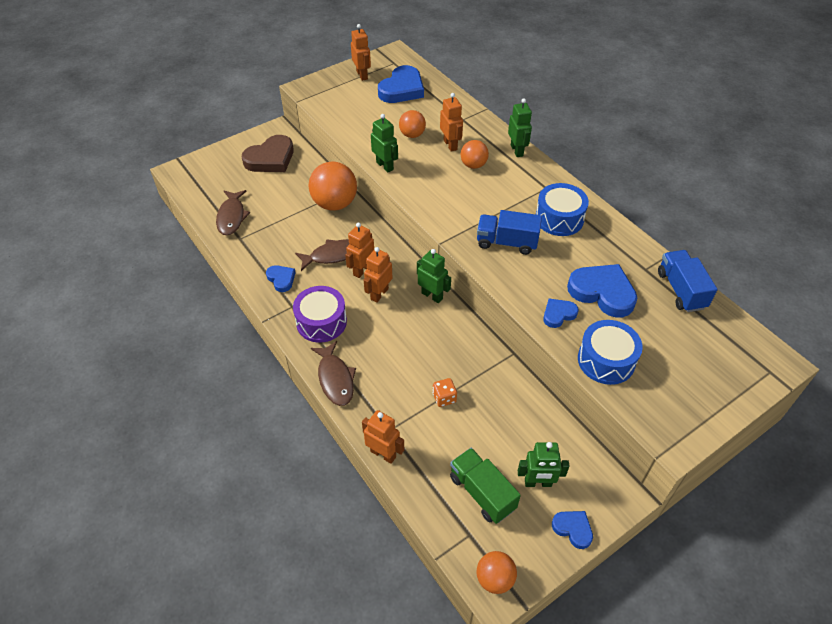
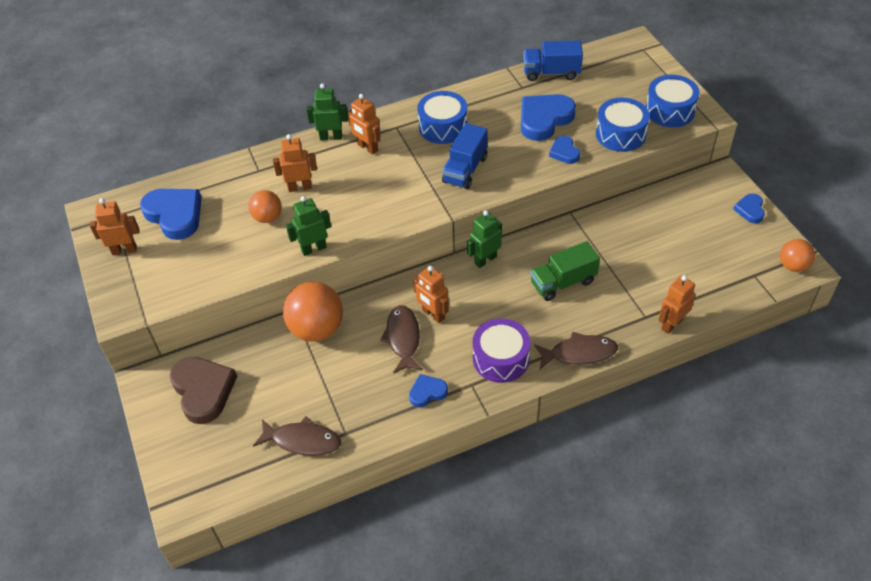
camera: 75 degrees left, 0 degrees up
(379, 294) = (472, 303): orange robot -> orange robot (367, 148)
(444, 398) = (614, 270): orange dice -> none
(473, 165) = (341, 174): orange ball -> none
(482, 492) = (715, 260): green truck -> green truck (563, 282)
(538, 483) = (707, 222): green robot -> none
(573, 529) = (750, 210): blue heart -> blue heart turned 45 degrees counterclockwise
(667, 405) = (669, 111): none -> blue drum

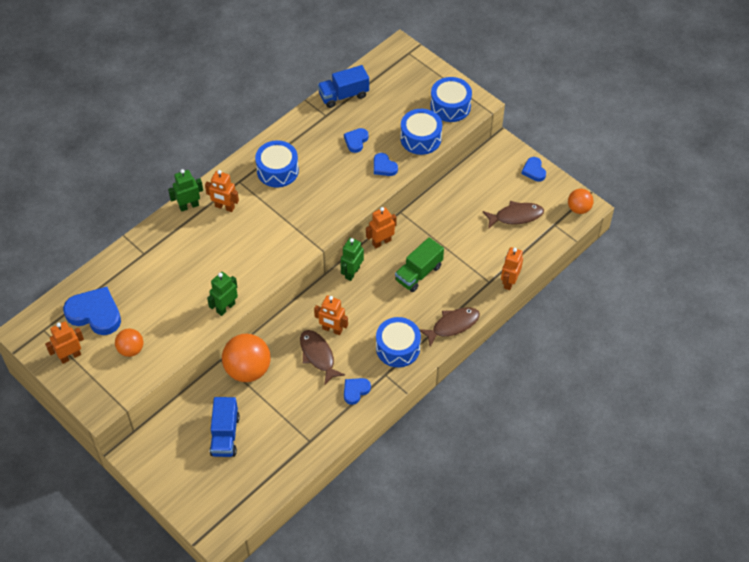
camera: 25 degrees left, 5 degrees up
(203, 391) = (184, 446): brown heart -> none
(268, 217) = (174, 292): orange ball -> orange ball (131, 349)
(300, 187) = (186, 259): orange robot -> orange robot (381, 242)
(302, 441) = (280, 457): brown fish -> brown fish (516, 216)
(465, 169) = (313, 204): blue truck -> blue truck (225, 435)
(501, 359) = (398, 348): purple drum -> blue drum
(544, 119) = (356, 141): blue heart -> blue heart, size x0.53

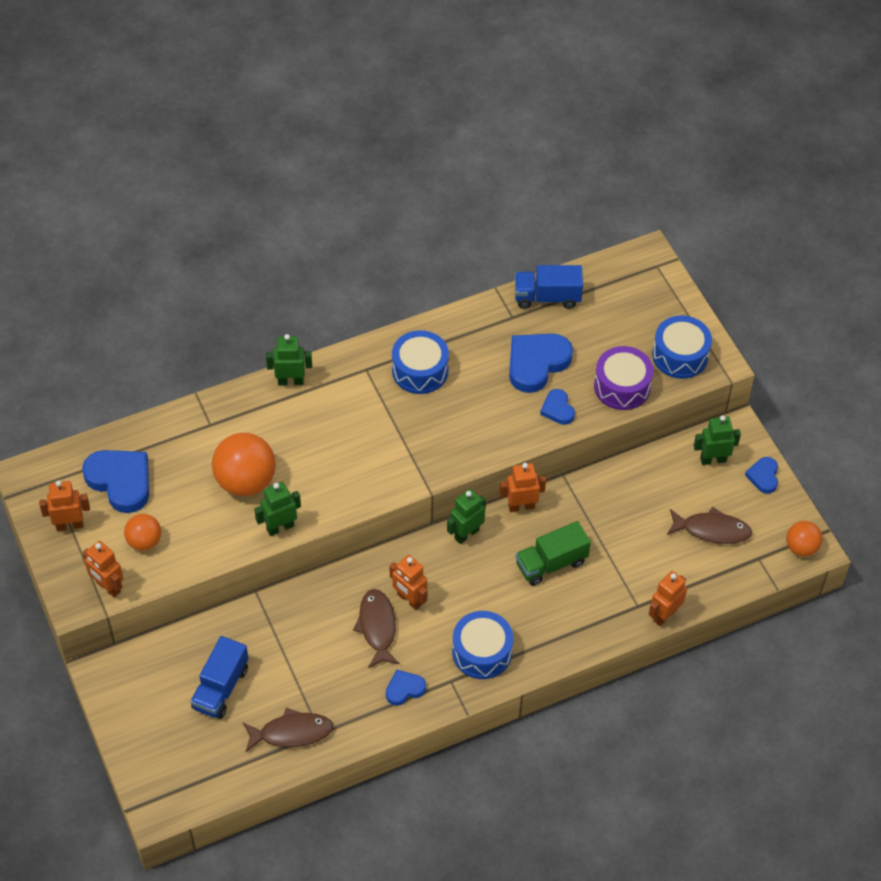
camera: 20 degrees right, 0 degrees up
(224, 207) = (333, 397): orange robot -> orange robot (108, 587)
(248, 369) = (283, 615): orange ball -> orange ball (245, 481)
(356, 141) = (536, 363): blue heart -> blue heart, size x1.89
(420, 138) = (622, 386): blue drum -> purple drum
(452, 325) = (565, 647): brown fish -> brown fish (291, 733)
(496, 170) = (713, 459): none -> green robot

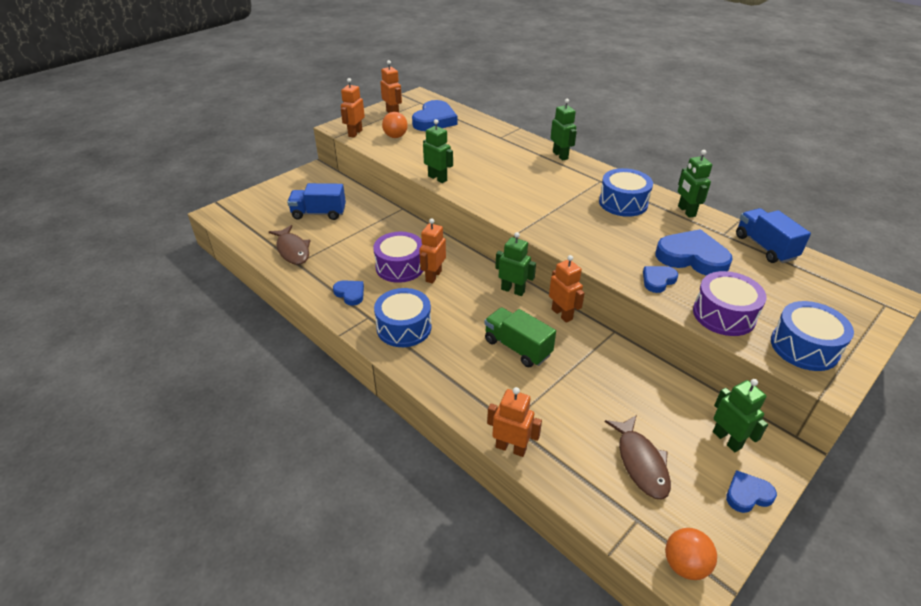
camera: 70 degrees right, 15 degrees down
(245, 481) = (466, 158): orange ball -> none
(377, 627) = (400, 267): brown fish -> purple drum
(461, 324) = (686, 211): none -> green robot

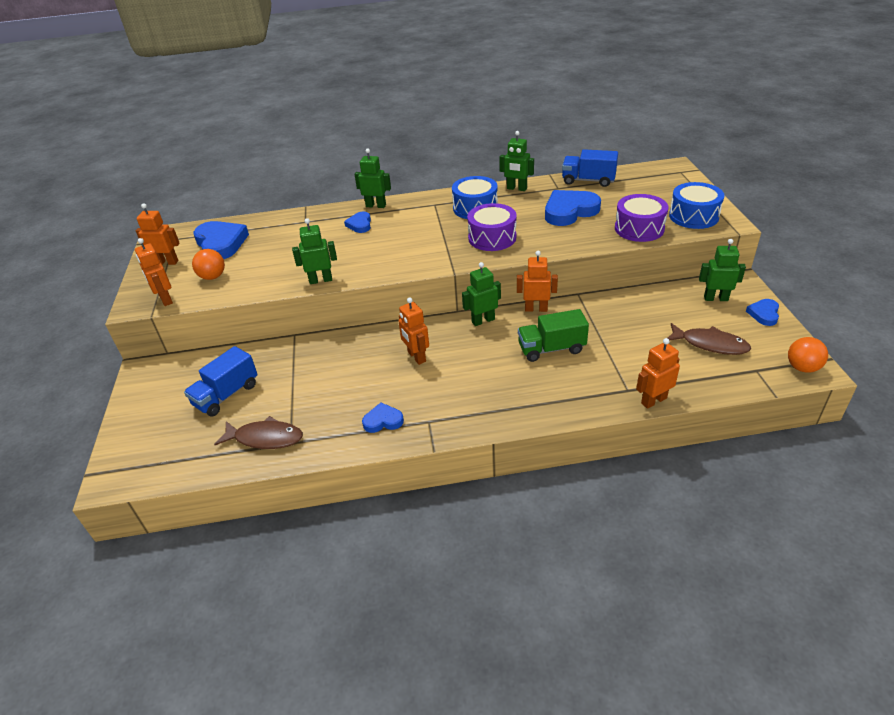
camera: 50 degrees left, 0 degrees up
(400, 267) = (380, 372): purple drum -> purple drum (492, 238)
(404, 327) = (466, 403): blue drum -> none
(658, 280) = (580, 236): blue heart -> blue heart (360, 224)

